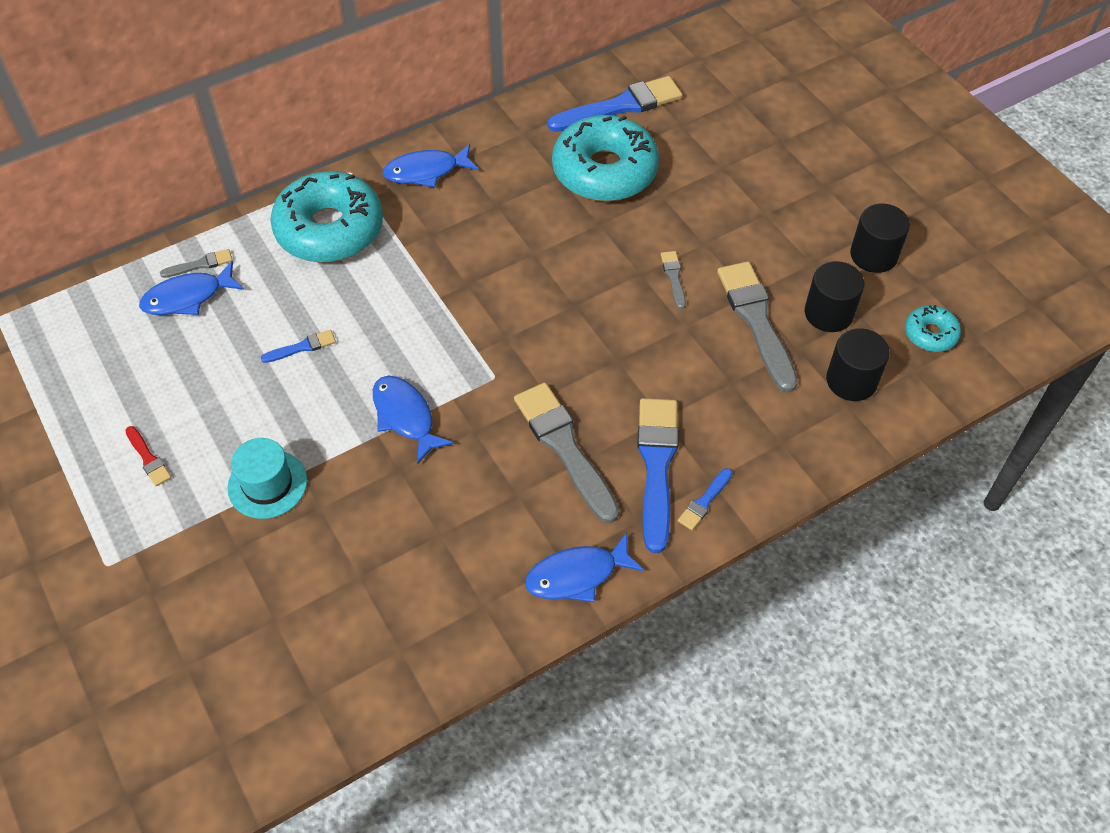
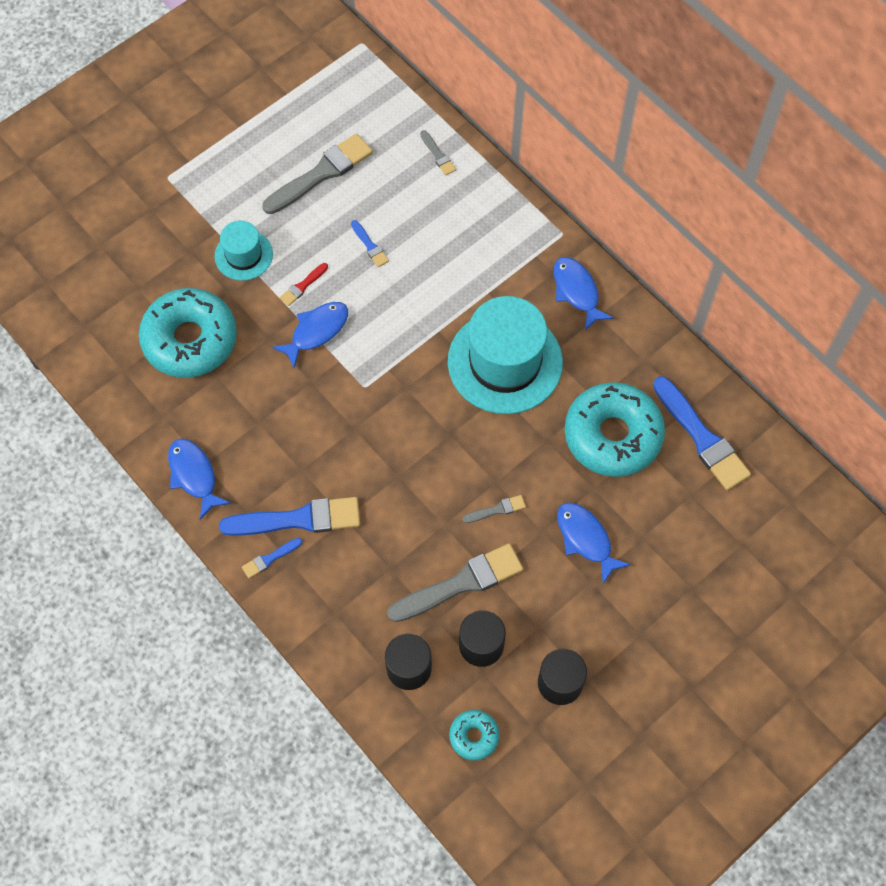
camera: 80 degrees right, 10 degrees up
(148, 458) = (254, 175): red brush -> red brush (303, 286)
(188, 297) = (403, 156): blue fish -> blue fish (586, 539)
(329, 229) = (494, 234): turquoise donut -> turquoise donut (190, 340)
(496, 244) = (505, 362): none -> turquoise hat
(564, 447) = (305, 449): grey brush -> grey brush (321, 173)
(704, 501) = (270, 558): blue brush -> blue brush turned 60 degrees counterclockwise

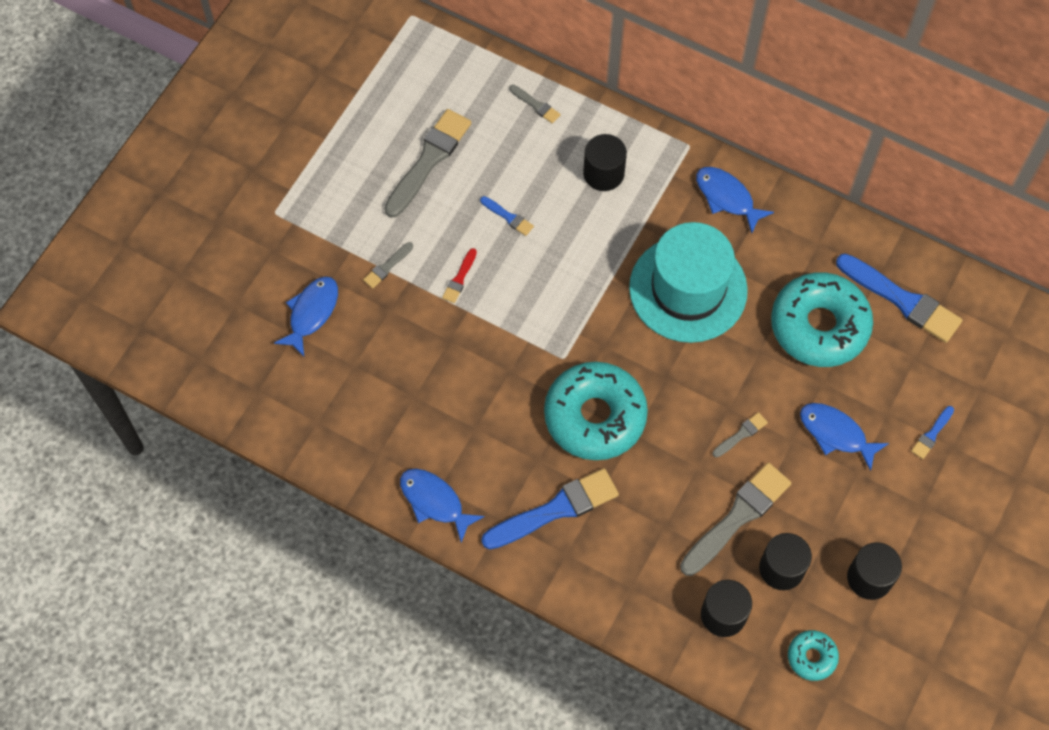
camera: 20 degrees left, 0 degrees up
(190, 340) = (371, 369): turquoise donut -> turquoise donut (595, 416)
(243, 255) = (387, 267): turquoise hat -> grey brush
(270, 558) = (545, 557): blue brush -> blue brush (932, 434)
(316, 331) = (493, 319): blue fish -> blue fish (311, 313)
(472, 234) = (603, 173): none -> black cylinder

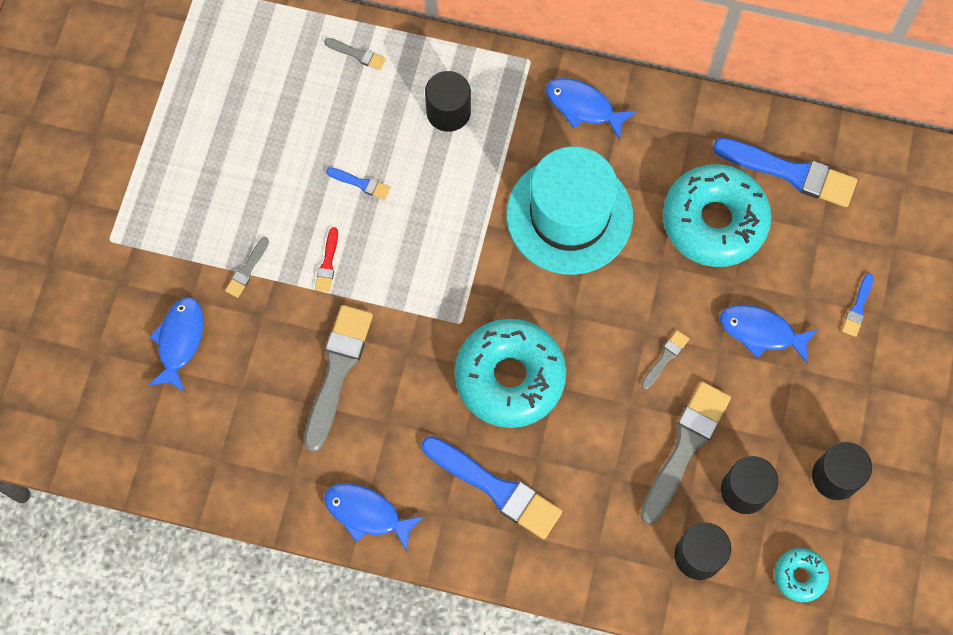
camera: 15 degrees left, 5 degrees up
(429, 160) = (260, 142): grey brush -> grey brush (337, 371)
(555, 509) = (496, 489): blue brush -> blue brush turned 75 degrees clockwise

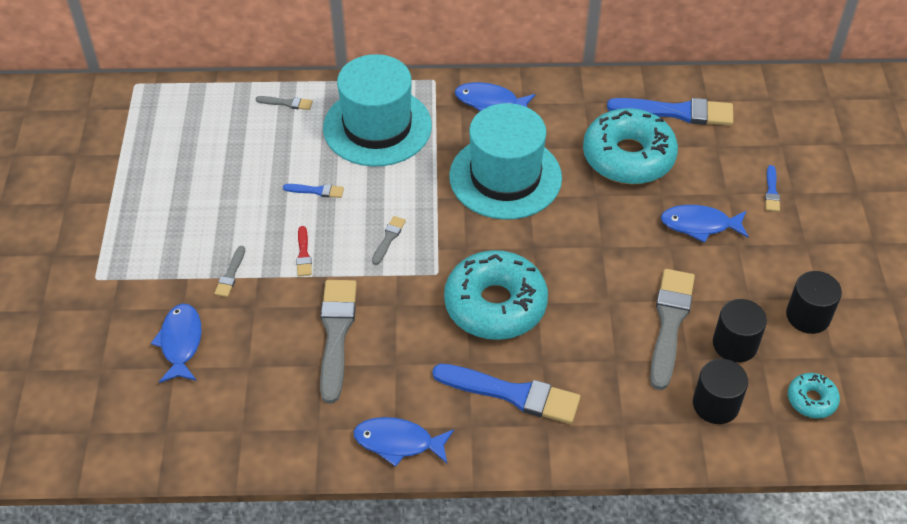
camera: 15 degrees left, 20 degrees down
(448, 112) = (377, 127): black cylinder -> turquoise hat
(665, 358) = (626, 261): grey brush -> grey brush (388, 238)

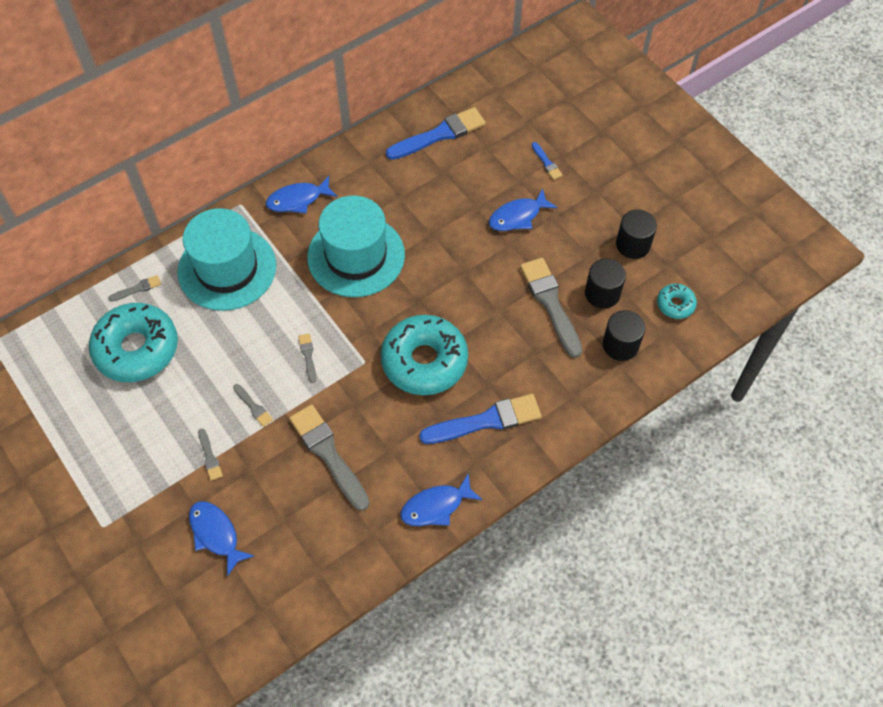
camera: 35 degrees left, 10 degrees up
(303, 254) = (253, 407): red brush -> grey brush
(316, 191) = (222, 349): blue brush -> none
(628, 157) = (431, 190): turquoise donut -> turquoise donut (137, 349)

